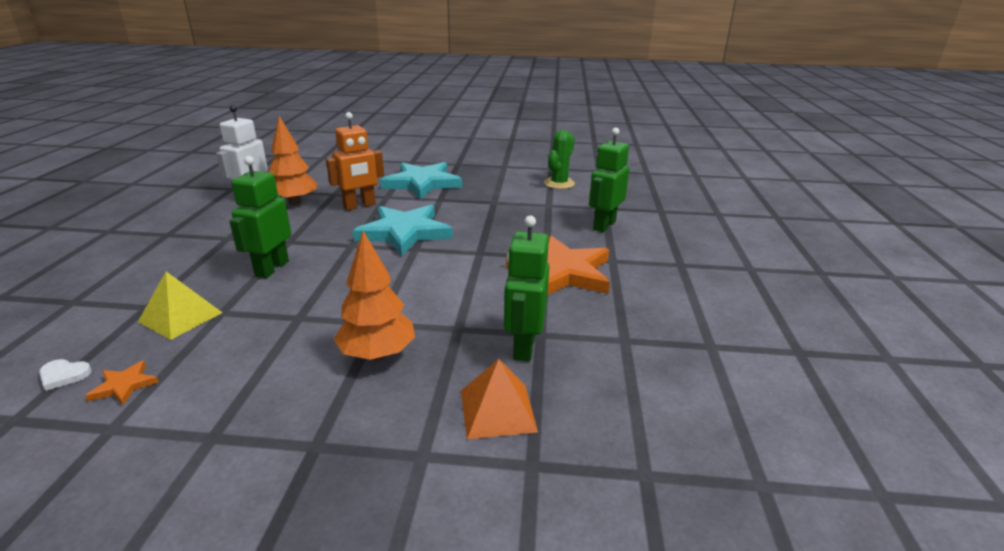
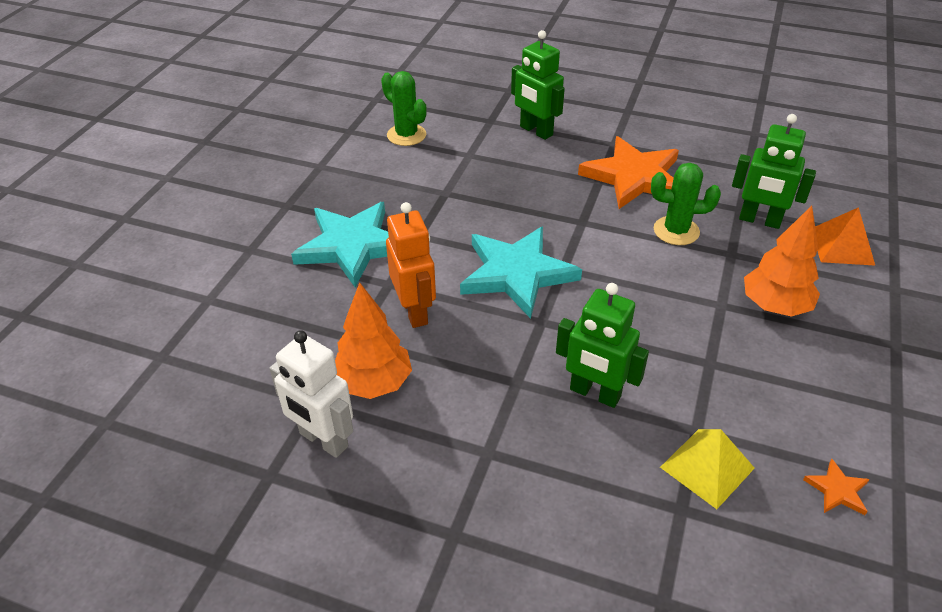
camera: 75 degrees left, 15 degrees up
(64, 375) = (826, 552): white heart -> none
(484, 296) = (676, 231): none -> green cactus

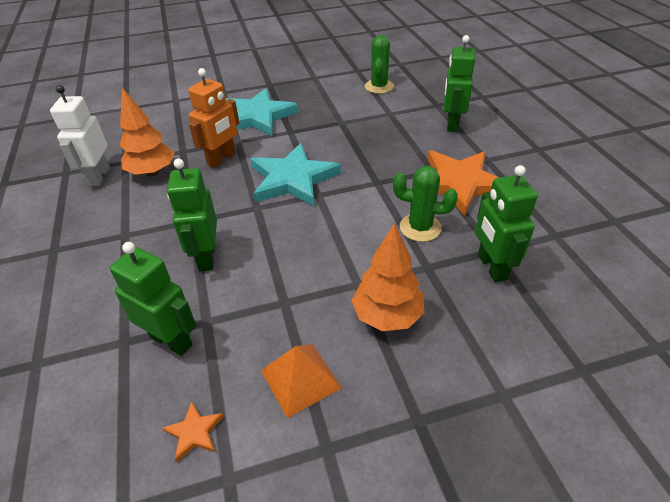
camera: 55 degrees right, 0 degrees up
(676, 231) = (420, 228): green cactus -> green cactus turned 45 degrees counterclockwise
(707, 467) = (171, 340): yellow pyramid -> green robot
(842, 246) = (522, 333): orange pyramid -> orange pyramid (300, 379)

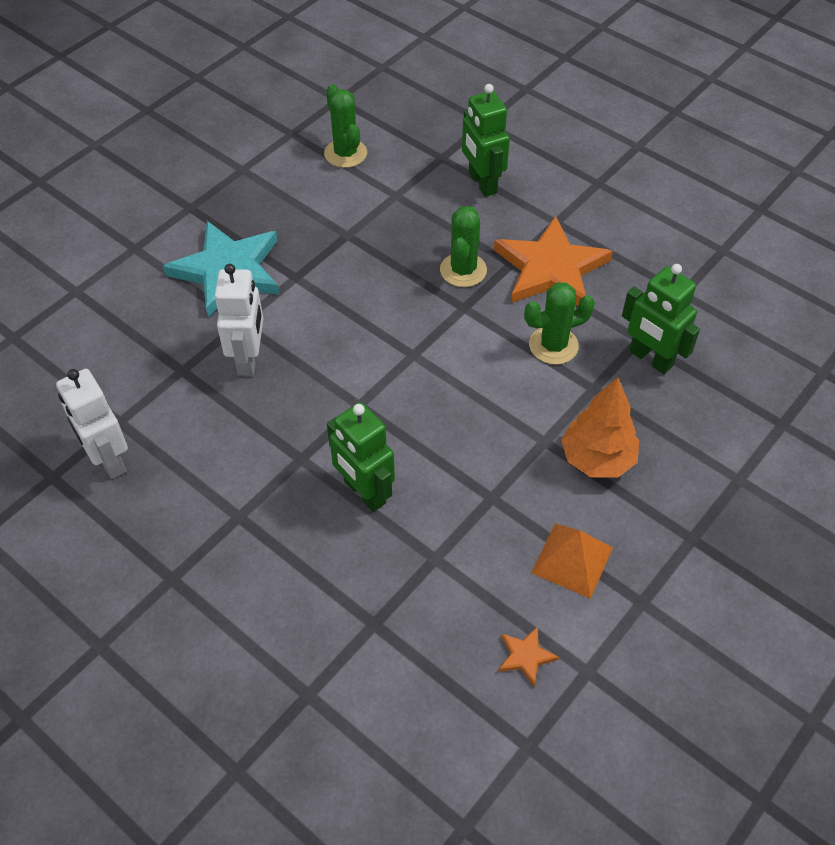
camera: 35 degrees left, 10 degrees up
(152, 172) = (176, 419): orange tree -> none
(171, 340) = (421, 595): green robot -> none
(222, 159) = (249, 358): orange robot -> white robot
(293, 179) = (365, 347): turquoise star -> none
(396, 163) = (463, 270): none -> green cactus

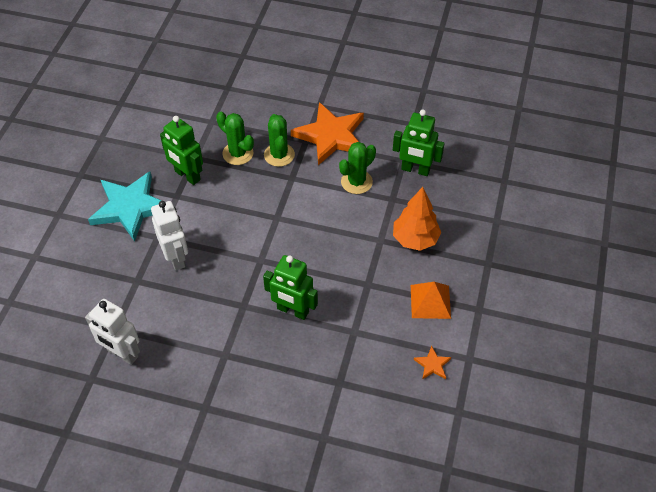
camera: 25 degrees left, 0 degrees up
(345, 153) = (164, 105): green cactus -> green cactus (238, 153)
(482, 183) = (261, 96): green robot -> green robot (187, 176)

